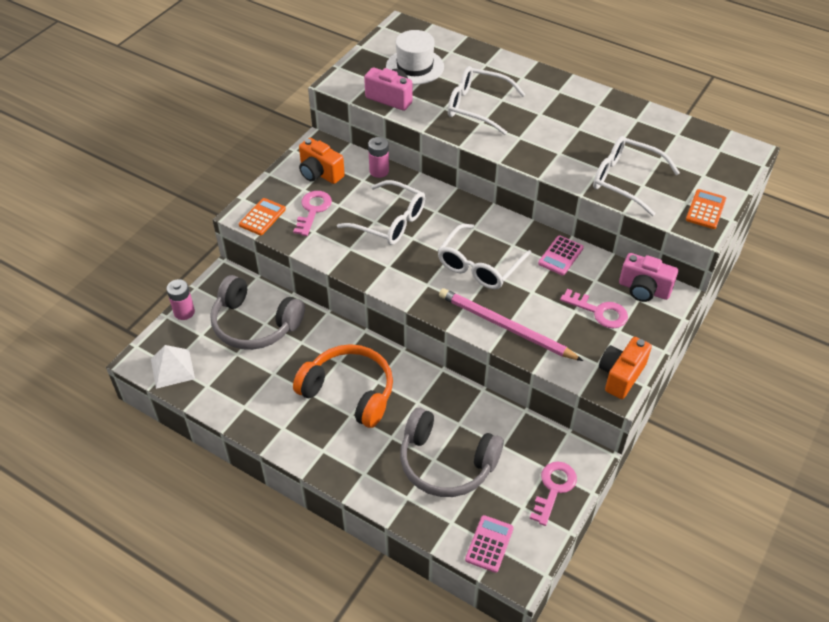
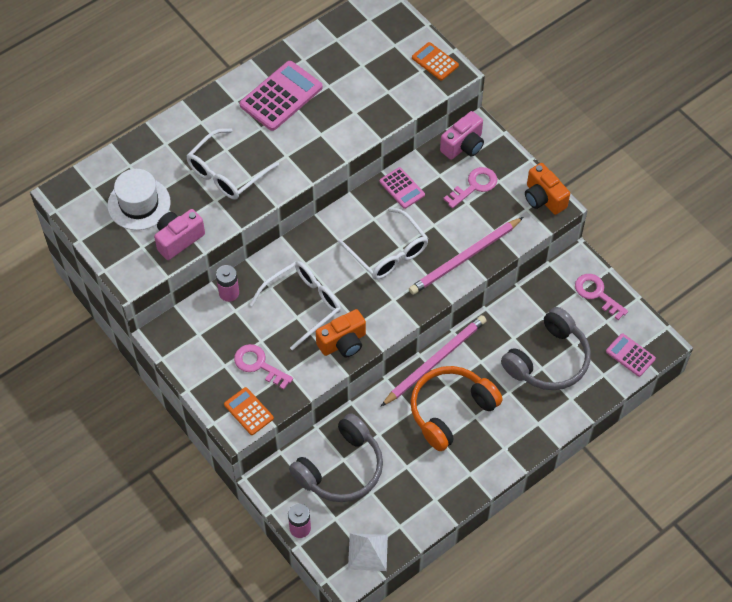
camera: 70 degrees left, 10 degrees up
(320, 173) = (208, 345): orange camera -> orange camera (343, 343)
(401, 364) = (435, 361): none -> pink pencil
(584, 116) = (281, 96): none -> pink calculator
(625, 180) = (377, 101): white glasses -> none

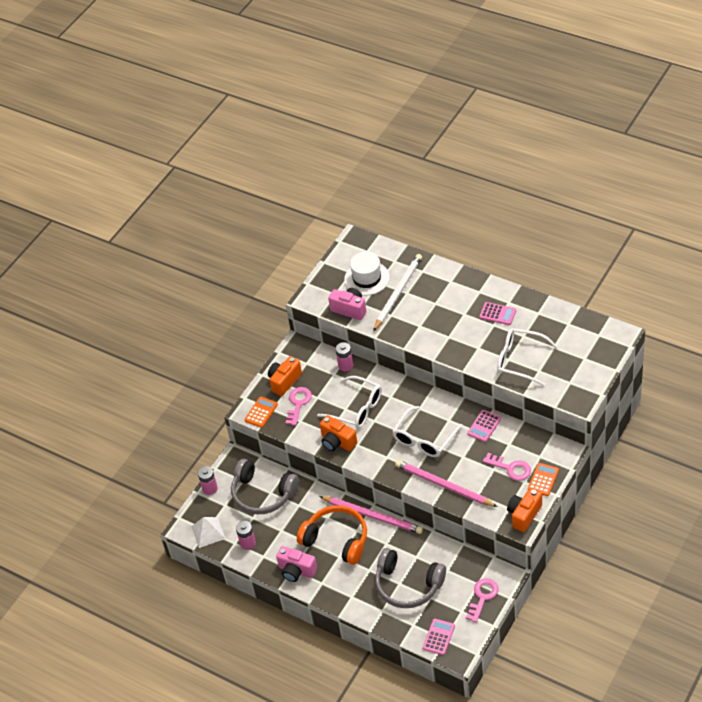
camera: 75 degrees right, 10 degrees down
(184, 180) = (398, 293): none -> white pencil
(214, 368) = (284, 381): none -> orange camera
(226, 173) = (416, 311): white glasses -> white glasses (520, 360)
(281, 96) = (497, 314): pink calculator -> pink calculator, size x0.57
(407, 510) = (248, 543): none -> pink battery
(435, 62) = (583, 387): orange calculator -> orange calculator (543, 480)
(463, 145) = (544, 448): pink camera -> pink camera (296, 571)

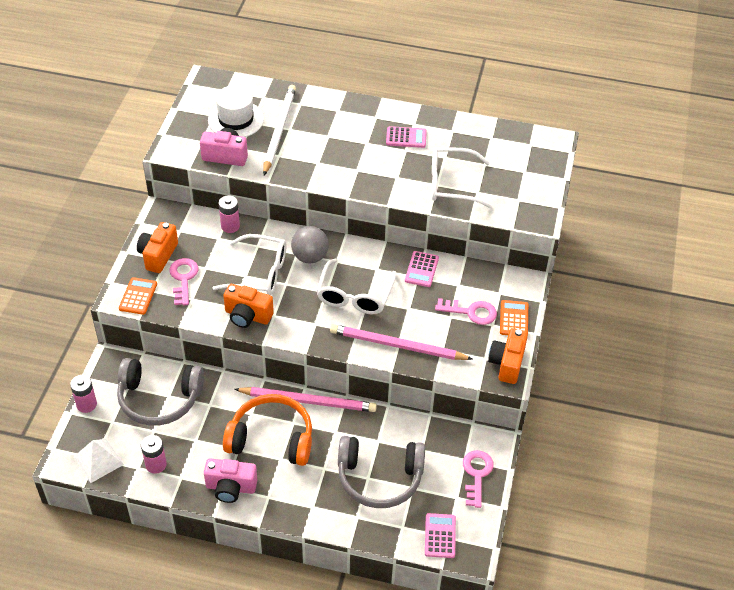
camera: 25 degrees left, 0 degrees up
(399, 401) = (310, 257): none -> grey ball

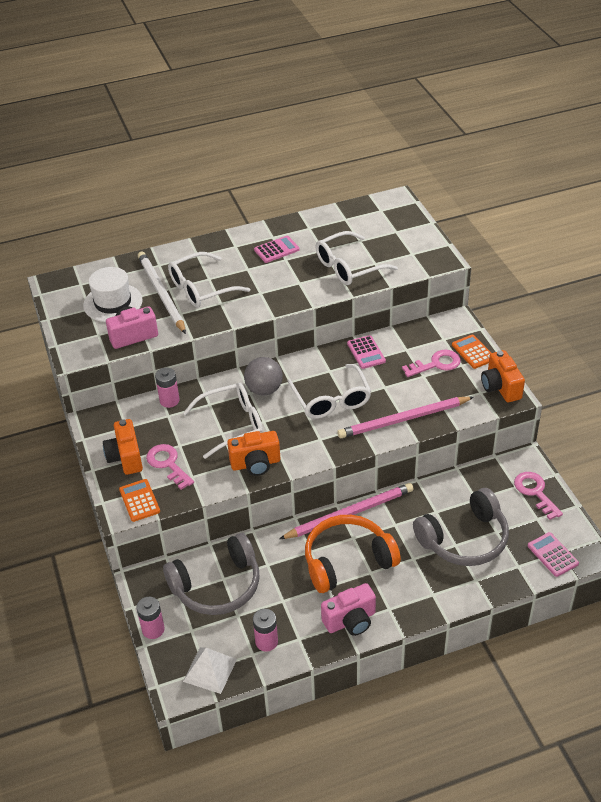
camera: 30 degrees left, 5 degrees down
(314, 142) = (201, 288): none -> white glasses

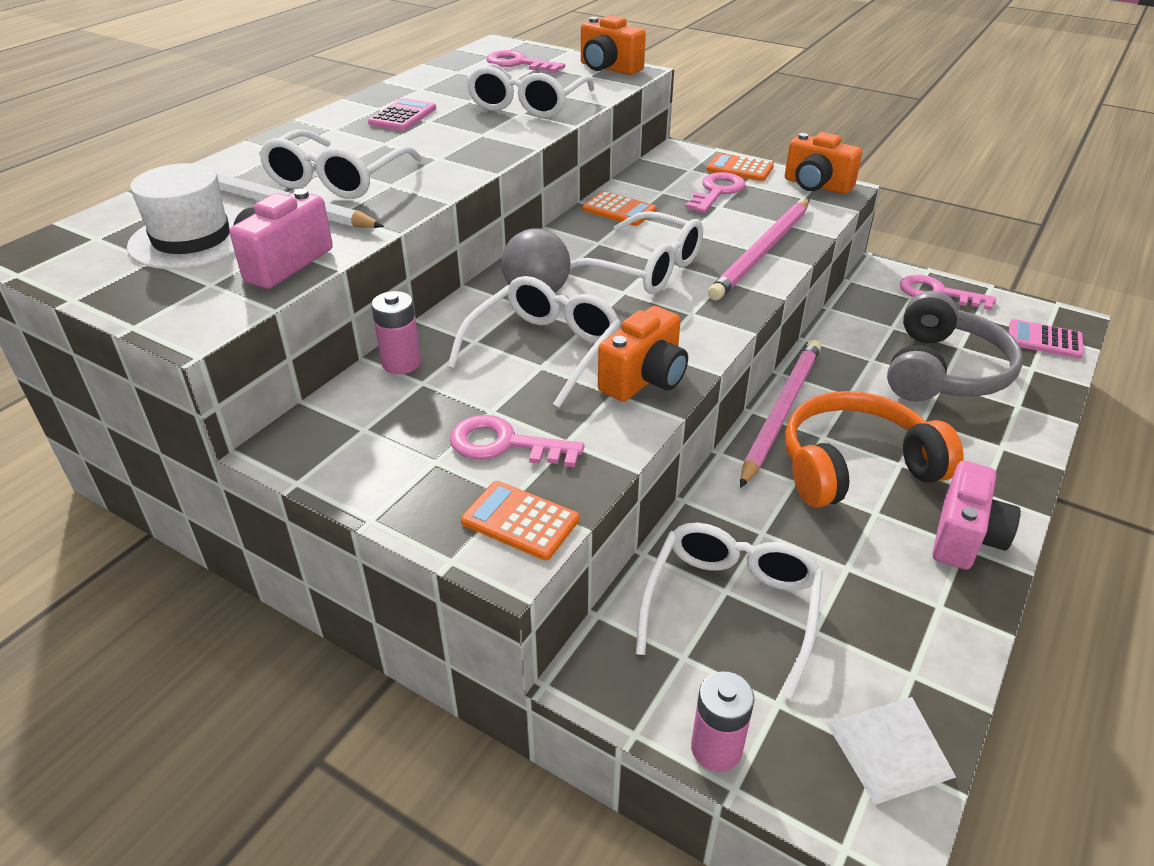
camera: 40 degrees left, 5 degrees down
(125, 457) = (415, 471): orange camera -> orange camera (608, 68)
(217, 586) = (731, 607): grey headphones -> white glasses
(266, 642) = (906, 641): pink battery -> none
(347, 560) = (855, 466): orange headphones -> orange headphones turned 45 degrees clockwise
(366, 352) = (619, 210): pink calculator -> orange calculator
(385, 225) = (518, 63): none -> pink key

